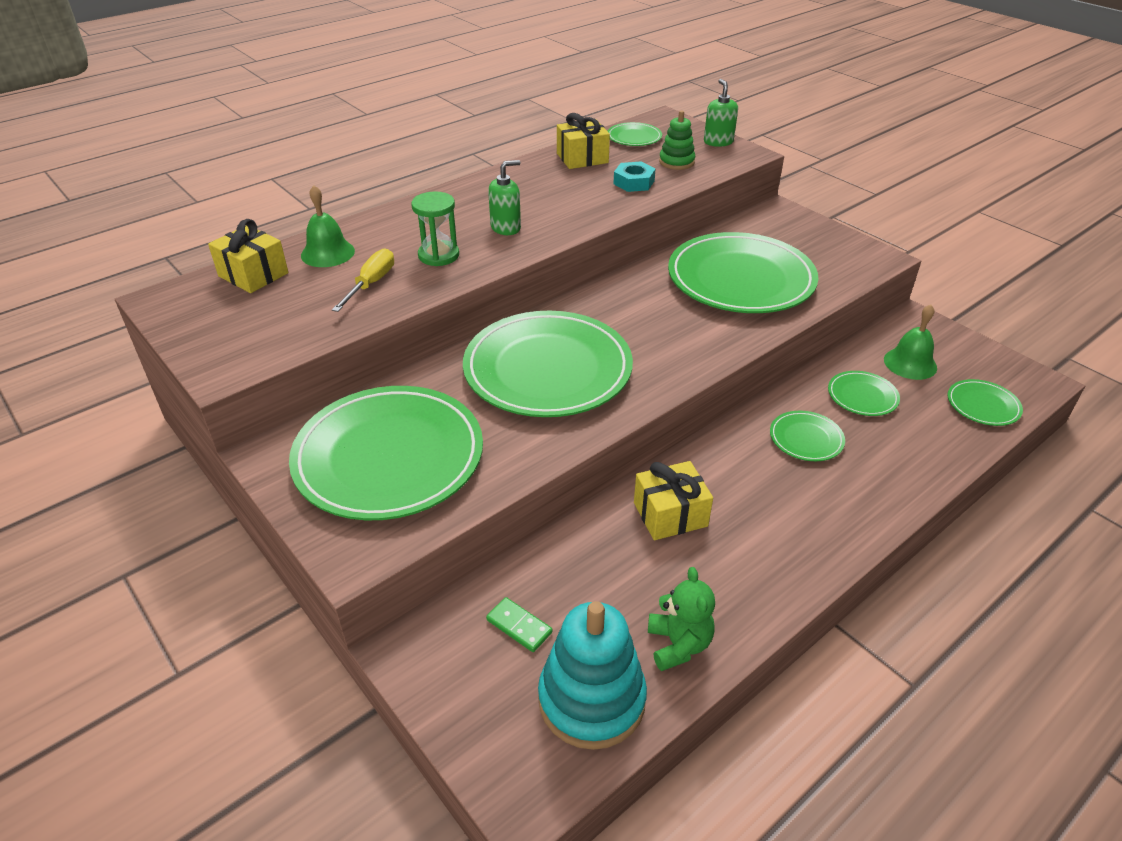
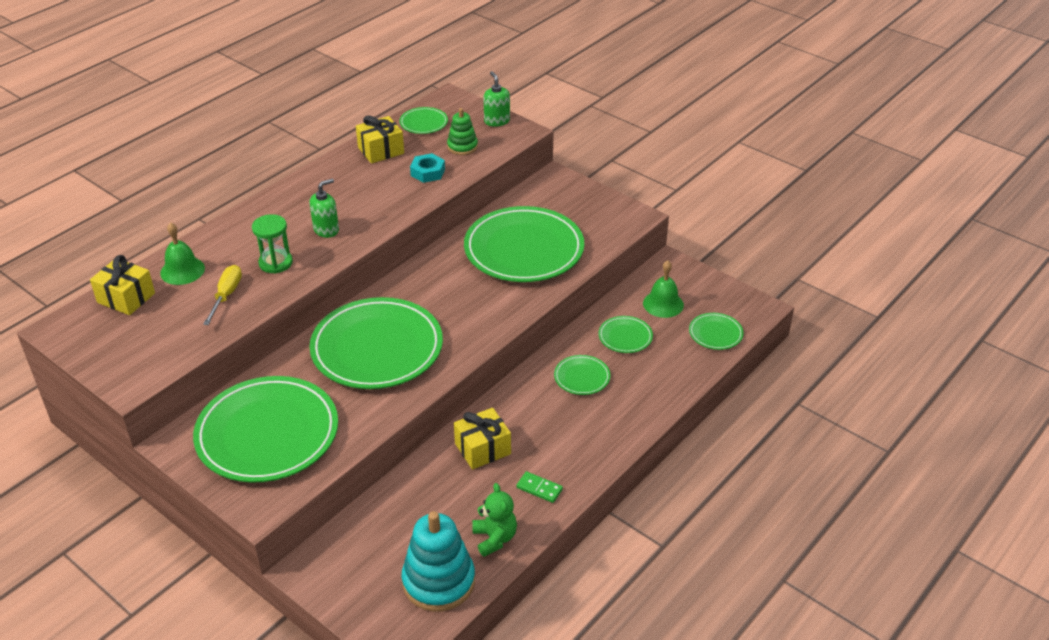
camera: 10 degrees left, 0 degrees up
(519, 626) = (382, 542): green domino -> green domino (539, 488)

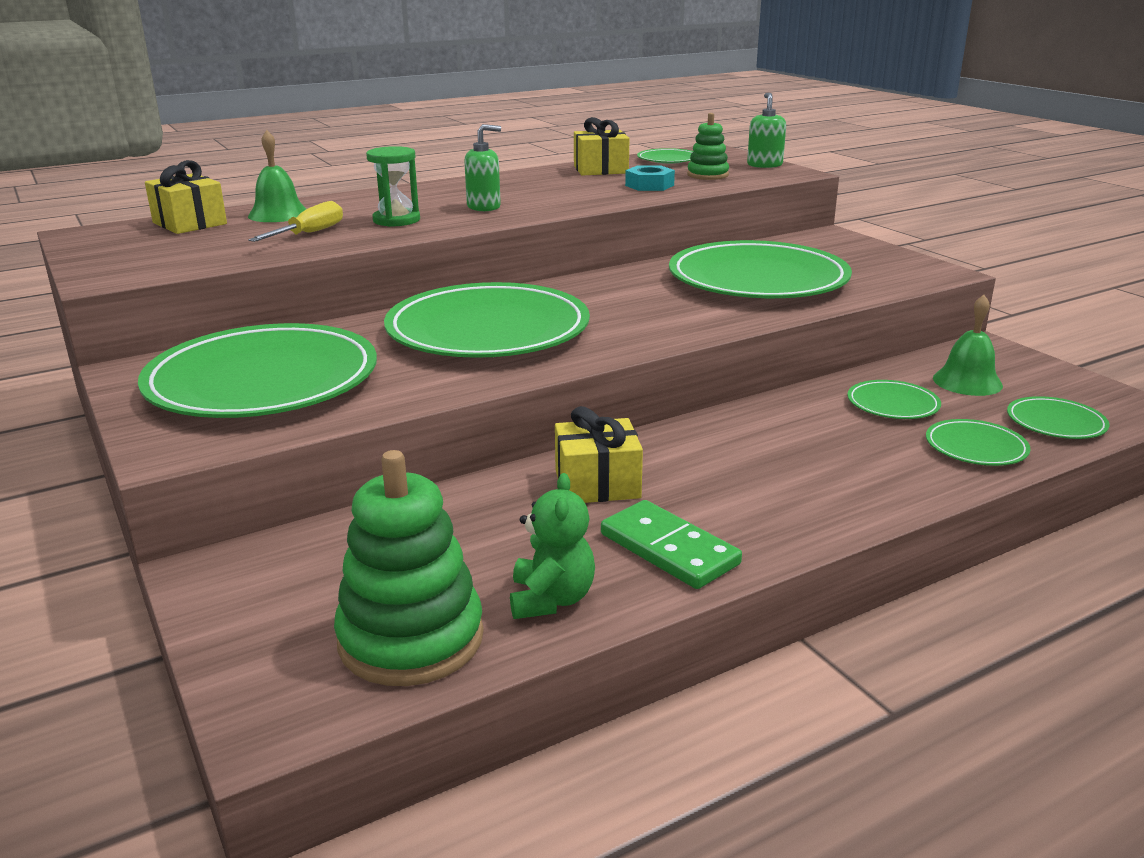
camera: 20 degrees right, 15 degrees down
(438, 581) = (411, 638): turquoise stacking toy -> green stacking toy
(539, 488) = (668, 549): green domino -> green domino, size x1.69
(582, 377) = (803, 434): green plate -> green plate (976, 447)

